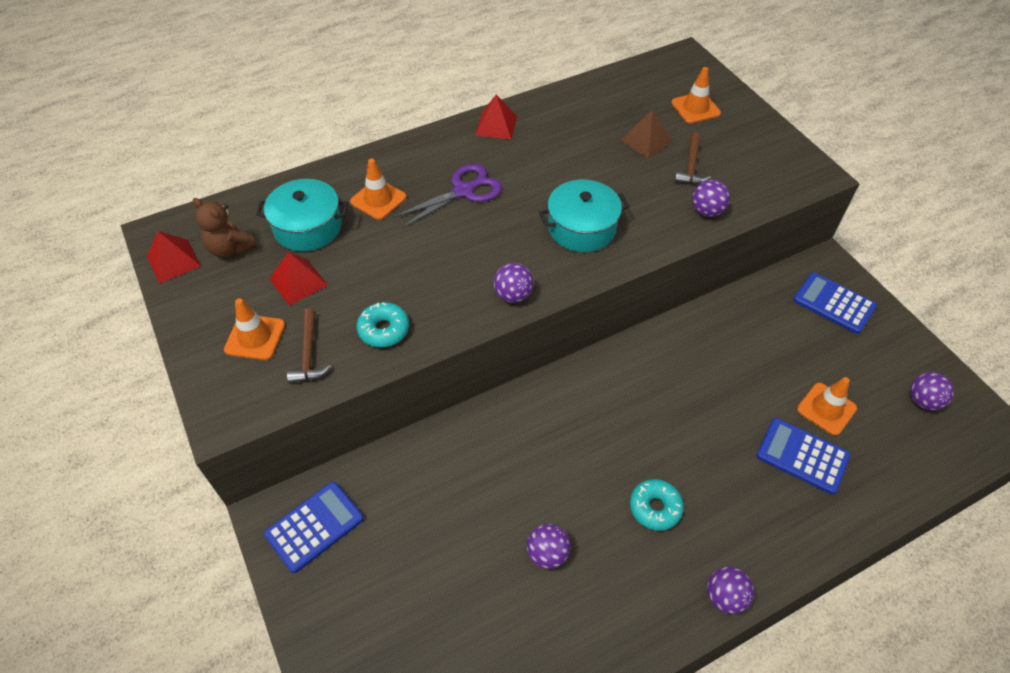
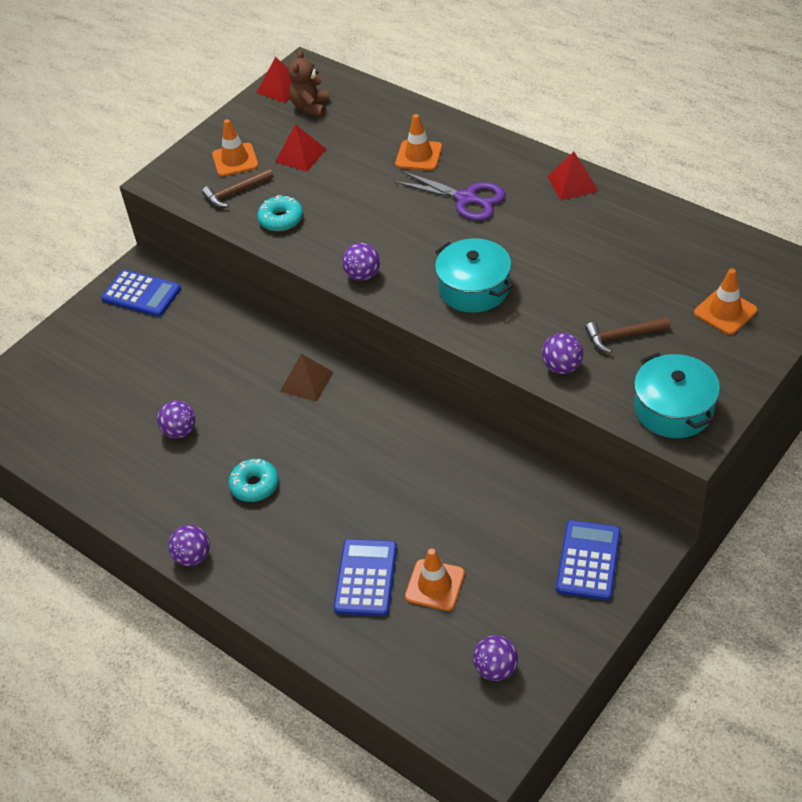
camera: 70 degrees right, 5 degrees down
(308, 227) = (360, 133): turquoise pot -> turquoise pot (673, 409)
(646, 140) = (636, 291): brown pyramid -> brown pyramid (306, 381)

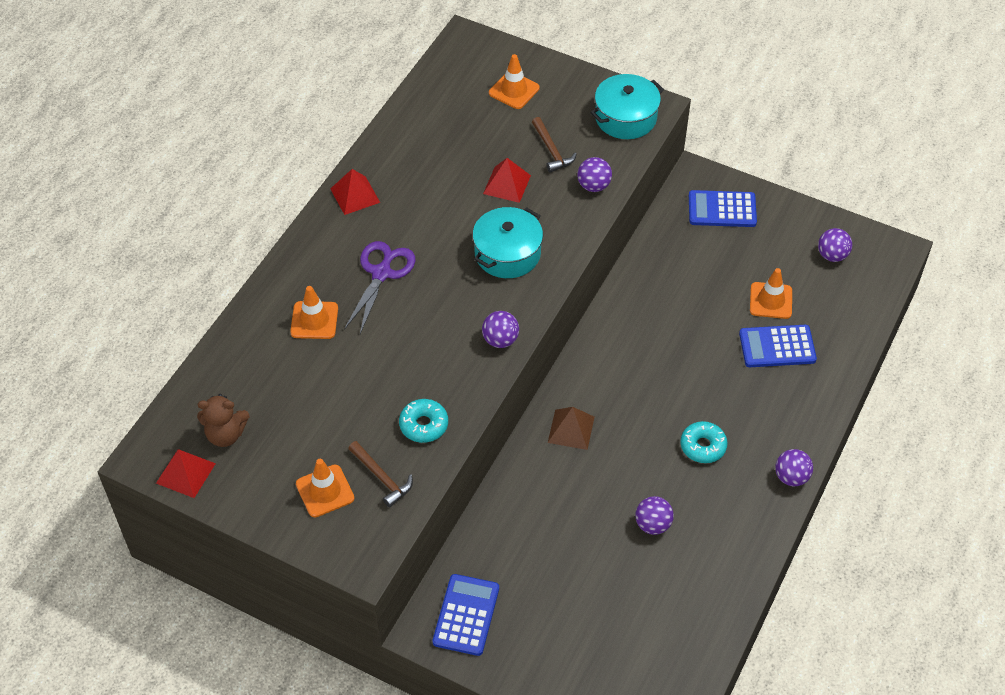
camera: 105 degrees left, 5 degrees up
(300, 155) = (315, 428): red pyramid -> red pyramid (507, 184)

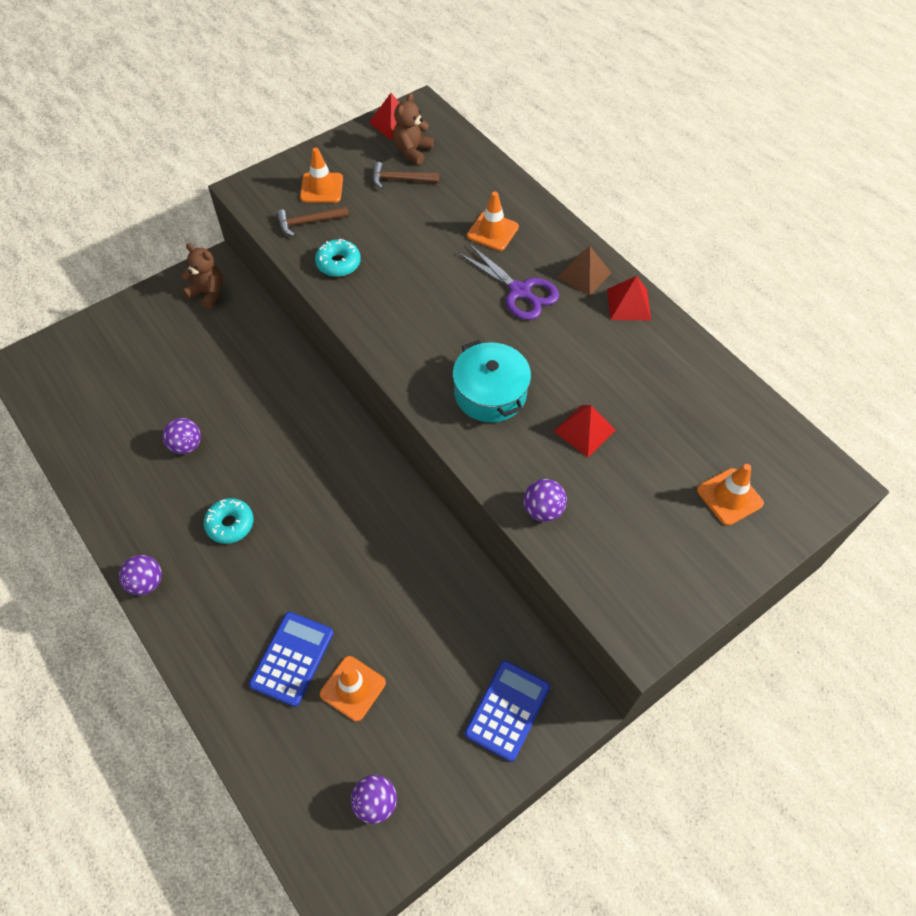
camera: 115 degrees right, 5 degrees up
(466, 615) = (208, 293): blue calculator -> brown teddy bear
(500, 340) = (390, 347): purple ball -> none
(551, 150) = (616, 493): brown hammer -> brown hammer (400, 180)
(571, 429) = (318, 428): brown pyramid -> brown pyramid (584, 275)
(625, 118) = (637, 595): turquoise pot -> none

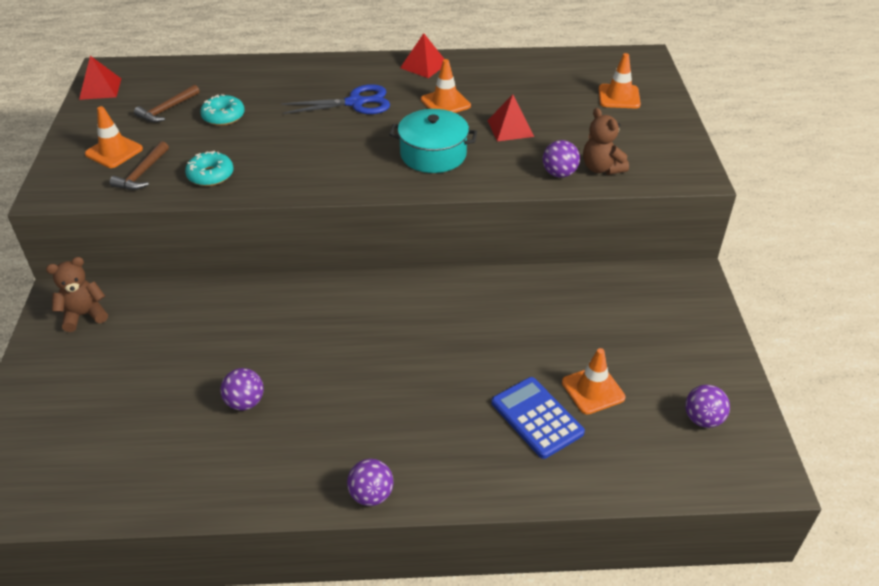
camera: 55 degrees left, 15 degrees down
(230, 524) = (364, 405): turquoise donut -> turquoise donut (223, 116)
(412, 151) = (146, 92): brown teddy bear -> brown teddy bear (601, 168)
(492, 231) = (282, 90): orange traffic cone -> orange traffic cone (445, 103)
(507, 710) = (673, 310): blue calculator -> none
(520, 291) = (355, 103): purple scissors -> blue scissors
(584, 275) = (375, 71): brown pyramid -> none

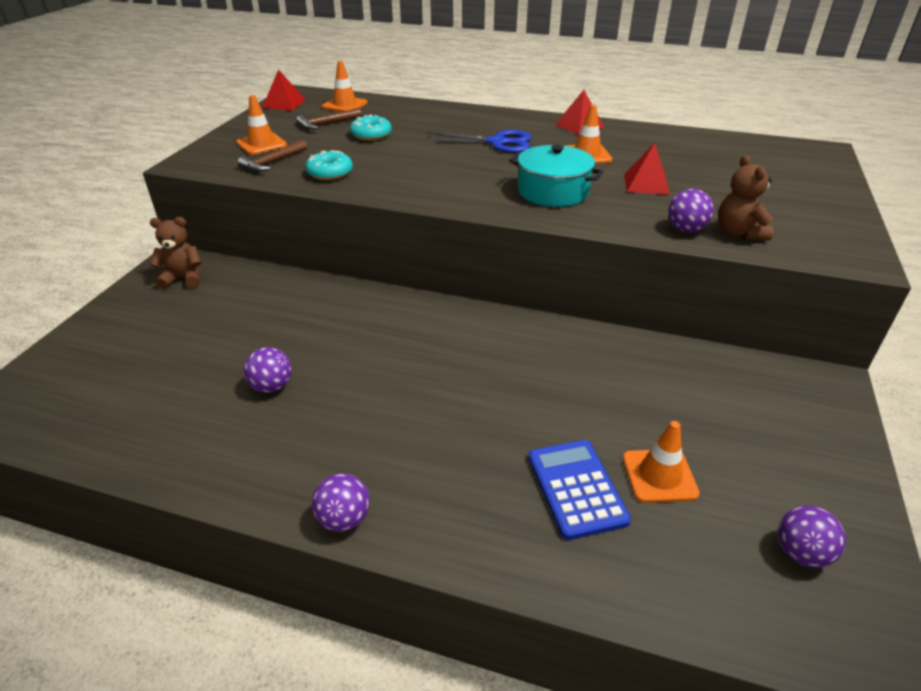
camera: 20 degrees right, 5 degrees down
(619, 97) = (782, 177): orange traffic cone -> orange traffic cone (345, 105)

